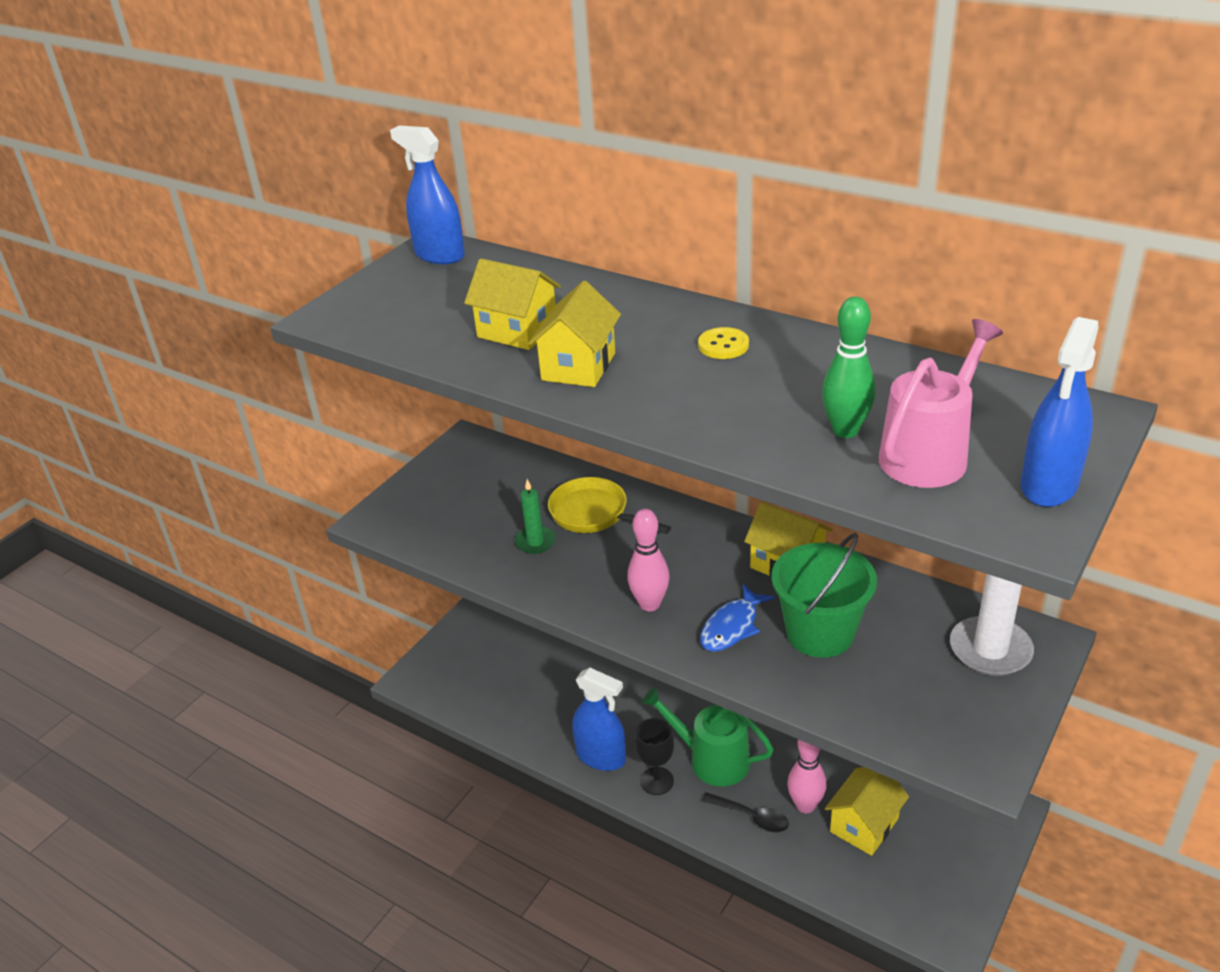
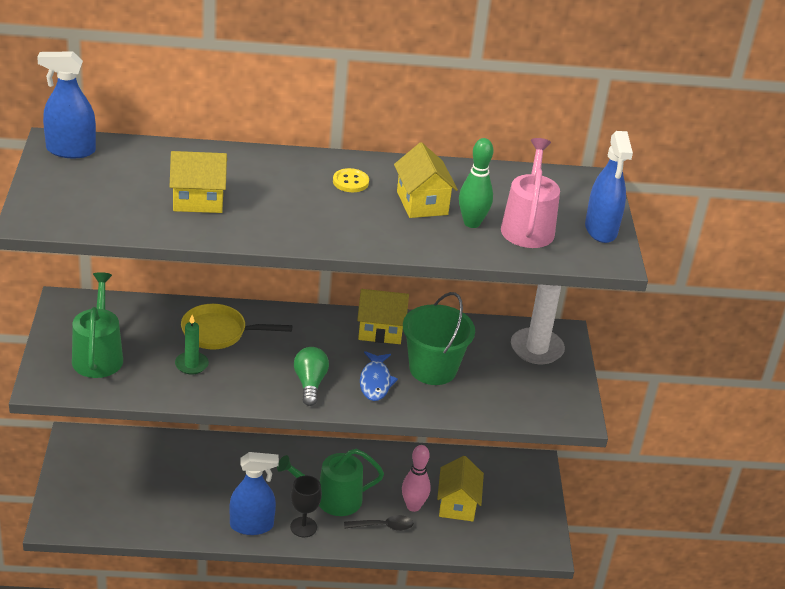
camera: 40 degrees left, 0 degrees up
(450, 504) = (98, 355): none -> green watering can
(579, 366) = (268, 217): yellow house -> yellow house (422, 203)
(650, 604) = (310, 383): pink bowling pin -> green light bulb

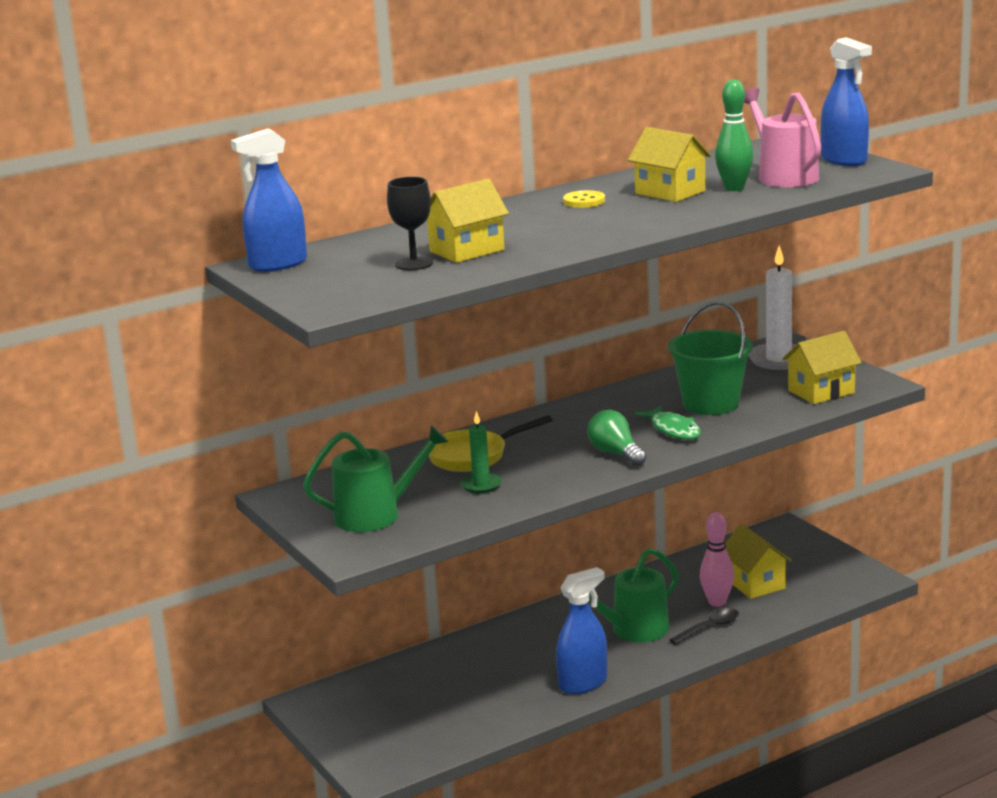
camera: 25 degrees left, 15 degrees down
(98, 355) = (376, 515): green watering can -> green watering can turned 105 degrees clockwise
(303, 527) = (635, 661): black goblet -> black goblet (414, 264)
(375, 382) = (673, 430): blue fish -> green fish
(380, 330) = (624, 399): yellow house -> yellow house (821, 392)

